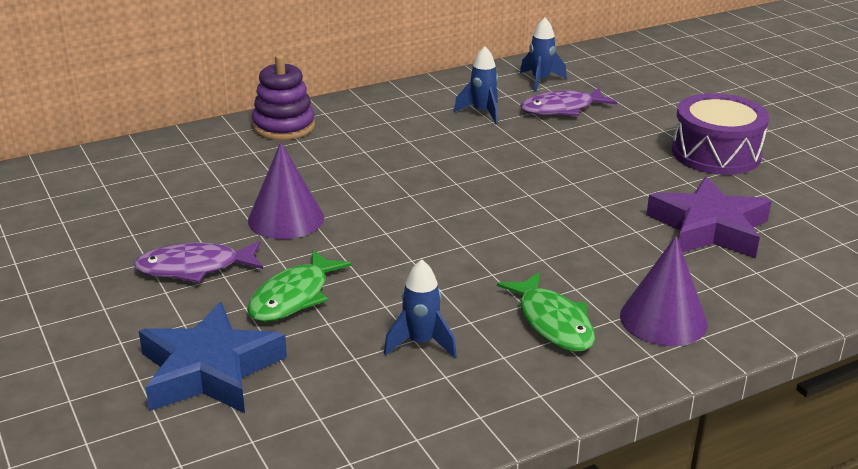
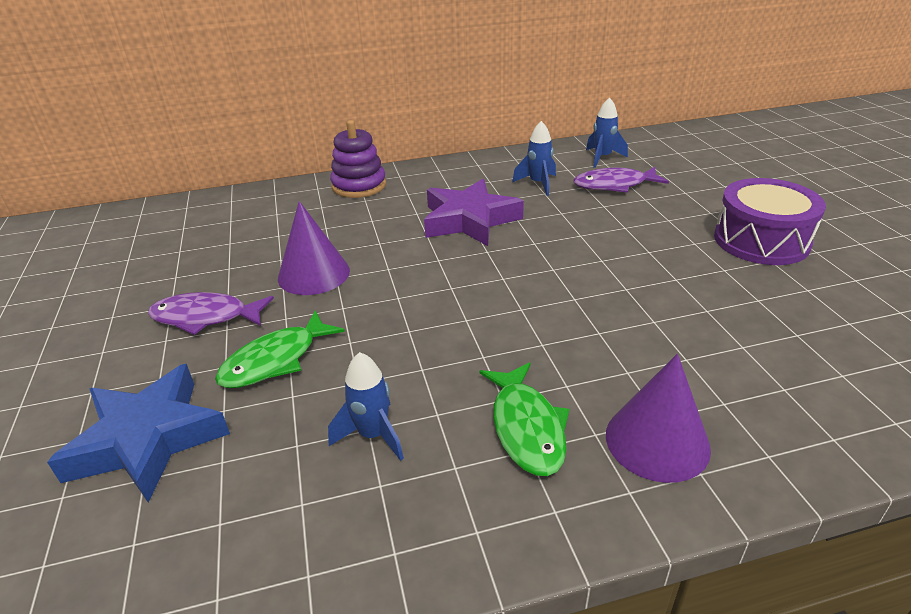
camera: 15 degrees right, 5 degrees up
(709, 228) = (737, 326): purple star -> purple star (469, 220)

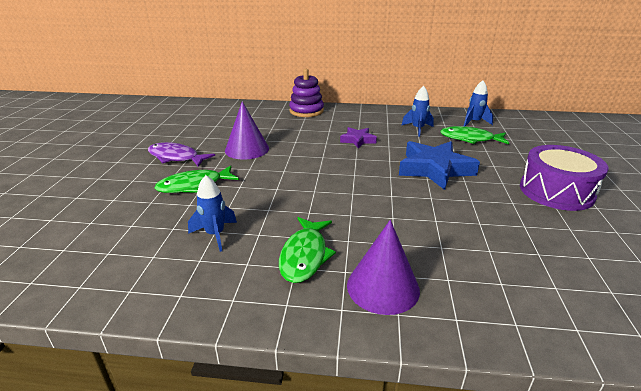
camera: 20 degrees right, 5 degrees down
(148, 439) = (106, 205): blue star -> blue star (435, 169)
(469, 220) = (358, 140): purple star -> purple star, size x0.53
(614, 185) = (470, 139): purple fish -> green fish

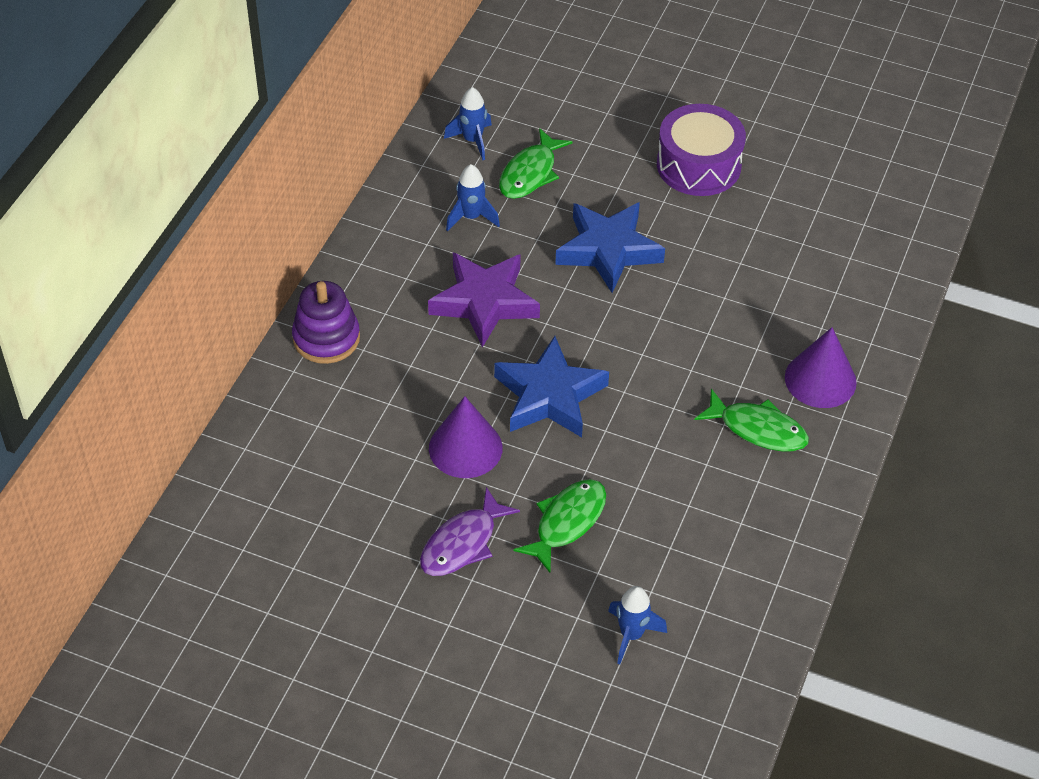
camera: 75 degrees left, 20 degrees up
(194, 185) = (567, 522): green fish -> green fish turned 135 degrees counterclockwise
(215, 235) = (696, 505): blue rocket -> blue rocket (631, 635)
(297, 167) = (549, 395): none -> blue star
(358, 140) = (484, 302): purple star -> purple star, size x1.88

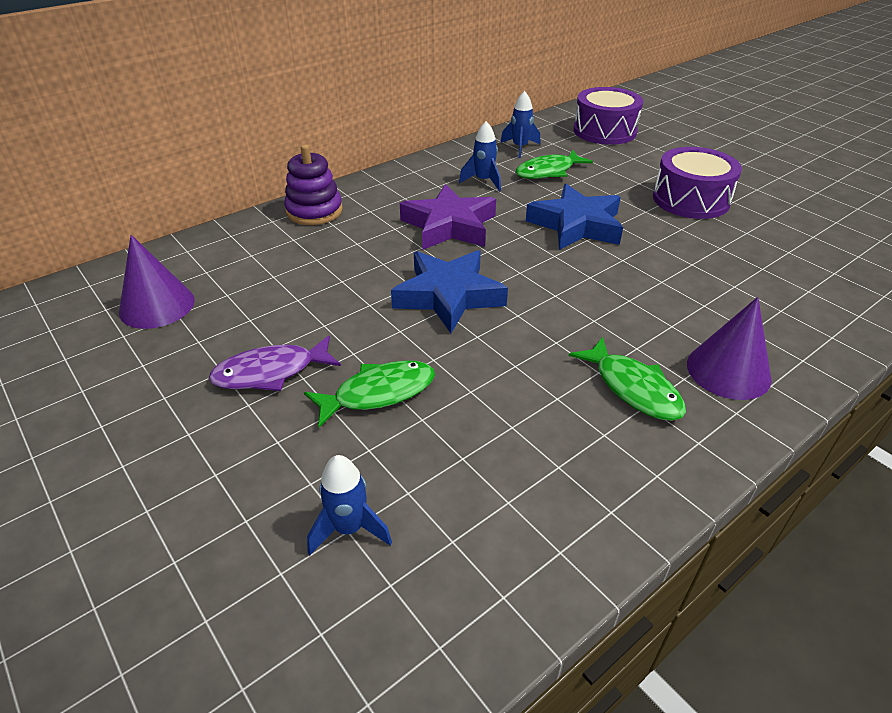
camera: 30 degrees right, 10 degrees down
(465, 448) = (345, 306): purple cone -> purple cone (157, 306)
(549, 71) = (604, 131): none -> purple drum

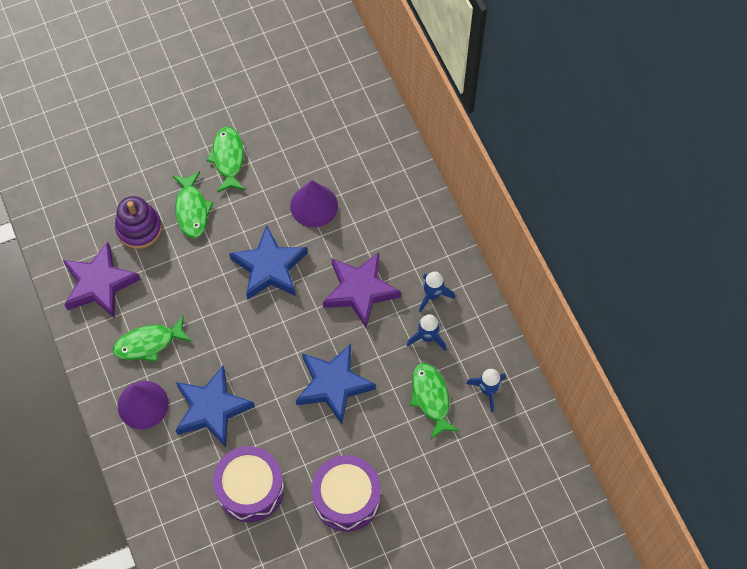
camera: 105 degrees right, 25 degrees up
(157, 306) = (313, 100): purple cone -> purple cone (314, 205)
(270, 372) = (228, 158): purple fish -> green fish
(314, 211) = (410, 199): purple stacking toy -> purple stacking toy (139, 228)
(349, 528) = (109, 183): blue rocket -> blue rocket (432, 295)
(569, 480) = (99, 284): none -> purple star
(604, 131) = (507, 488): purple drum -> purple drum (250, 488)
(678, 305) = (212, 409): none -> blue star

